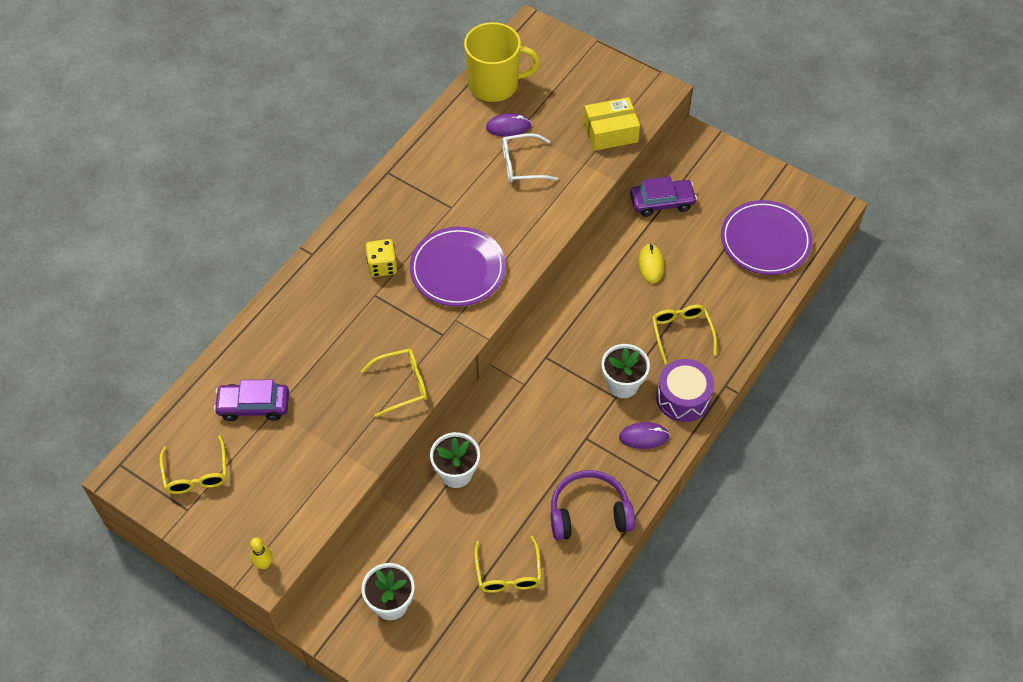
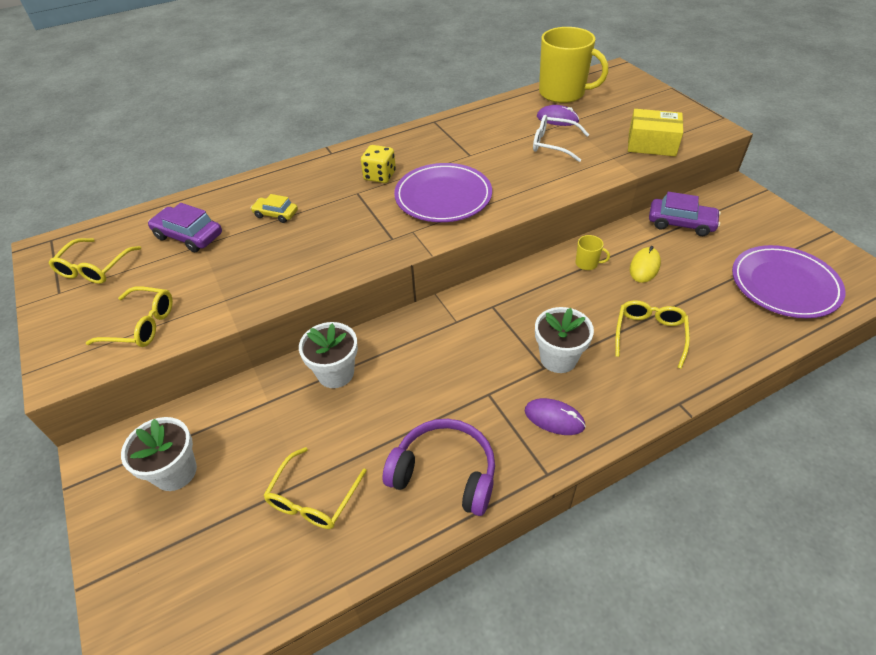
camera: 30 degrees right, 10 degrees down
(264, 564) = (66, 365): yellow bowling pin -> none
(316, 349) = (276, 214): none -> yellow car
(402, 384) = (324, 264): yellow glasses -> yellow glasses (142, 325)
(602, 280) = (587, 263): none -> yellow mug
(683, 398) = (621, 397): purple drum -> none

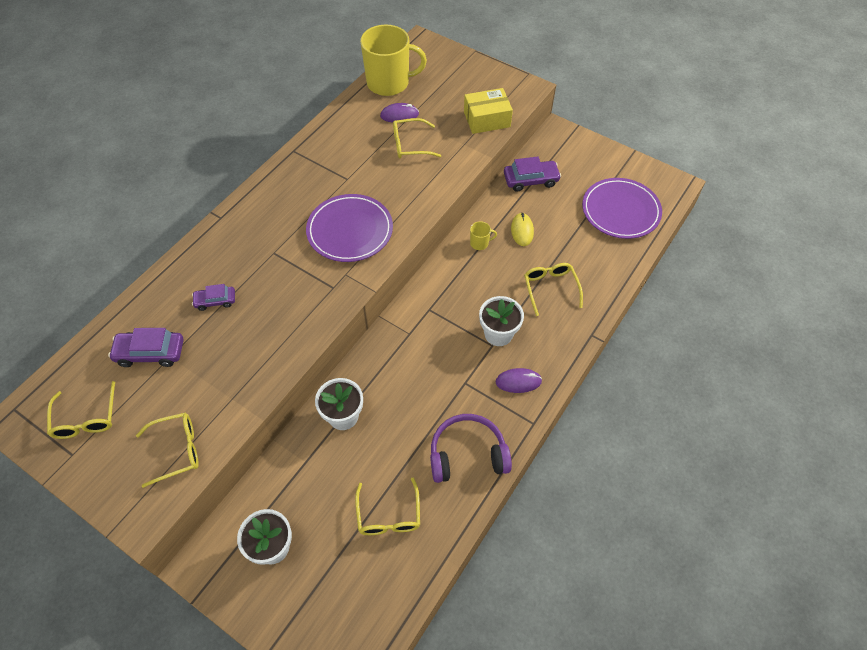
camera: 30 degrees left, 10 degrees up
(276, 214) = (215, 301): yellow car -> purple car
(380, 176) = (282, 228): yellow dice -> none
(553, 144) = (410, 145): white glasses -> yellow glasses

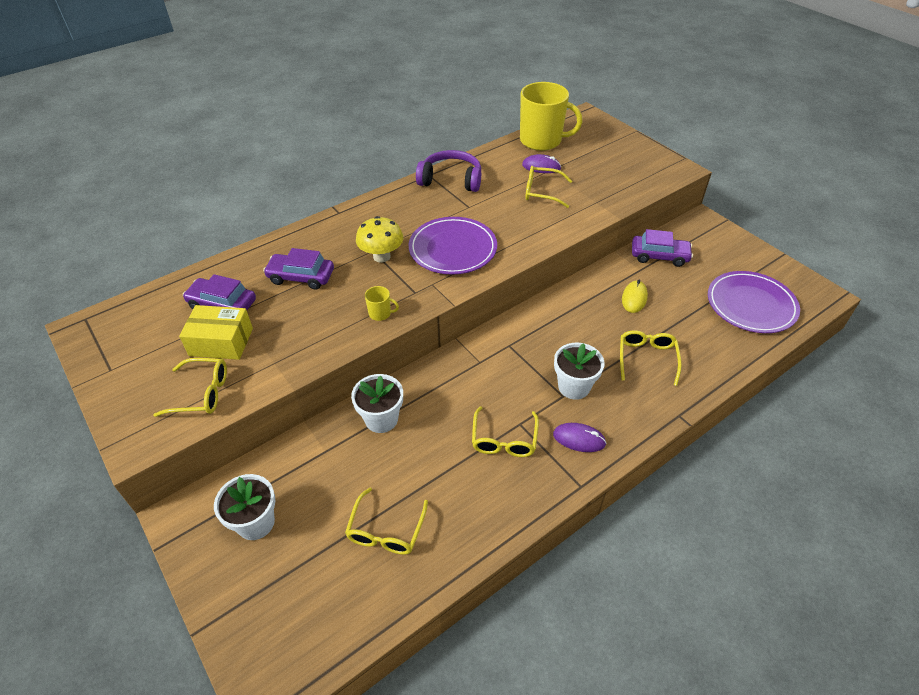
camera: 20 degrees right, 10 degrees down
(86, 418) = (139, 343): yellow glasses -> yellow glasses (504, 440)
(215, 301) = (301, 277): purple car -> purple car, size x1.58
(285, 257) = (381, 256): none -> yellow mushroom
(467, 454) = (495, 496): purple headphones -> purple headphones (451, 180)
(480, 243) = (585, 299): yellow mug -> yellow mug (380, 313)
(487, 119) = (627, 186): yellow box -> yellow box (221, 342)

